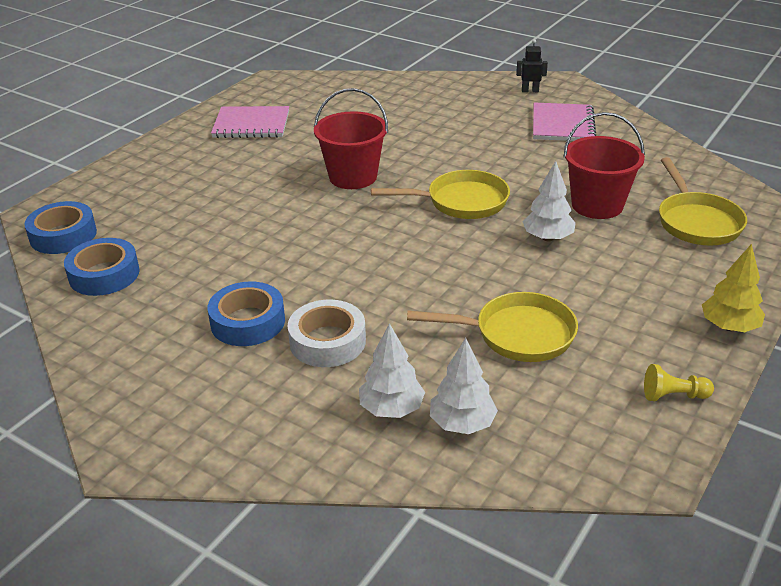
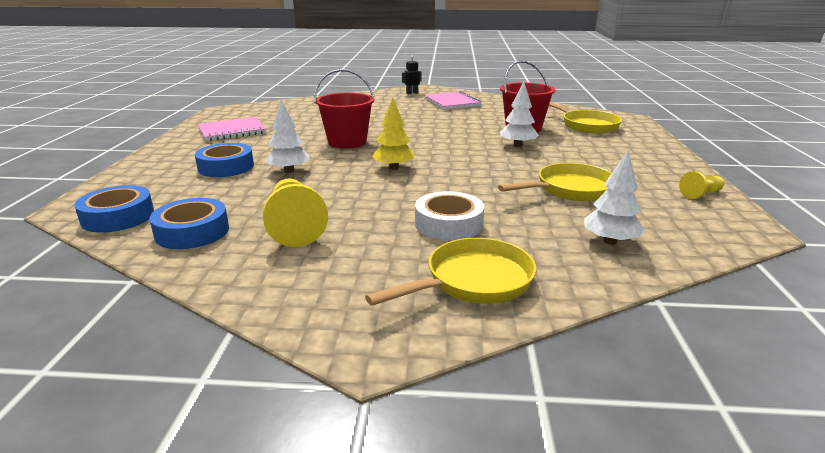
camera: 30 degrees left, 10 degrees down
(189, 296) = (295, 226): none -> yellow pawn
(248, 322) = (368, 229): blue tape -> blue tape (226, 167)
(391, 409) = (551, 247): white tree -> white tree (289, 171)
(461, 202) = (439, 140): yellow pan -> yellow pan (472, 281)
(729, 327) = (674, 160): yellow tree -> yellow tree (393, 168)

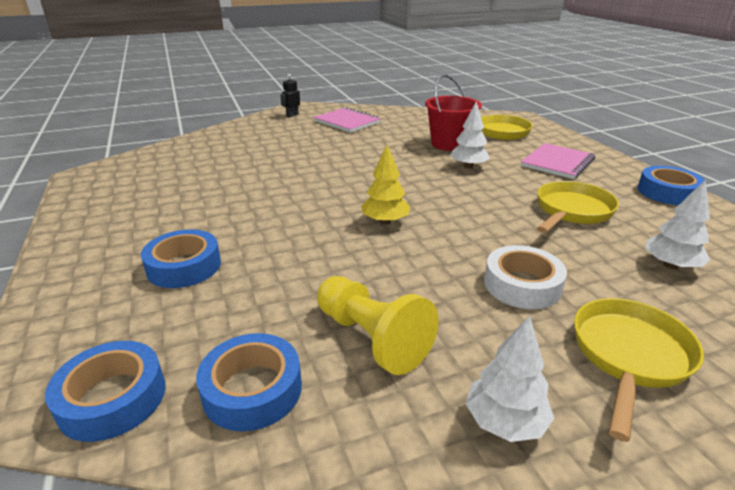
camera: 25 degrees left, 5 degrees up
(232, 131) = (131, 206): pink notebook -> pink notebook (557, 163)
(289, 171) = (272, 253): white tree -> white tree (505, 421)
(347, 142) = (295, 195): red bucket -> none
(700, 194) = (667, 192): yellow pawn -> blue tape

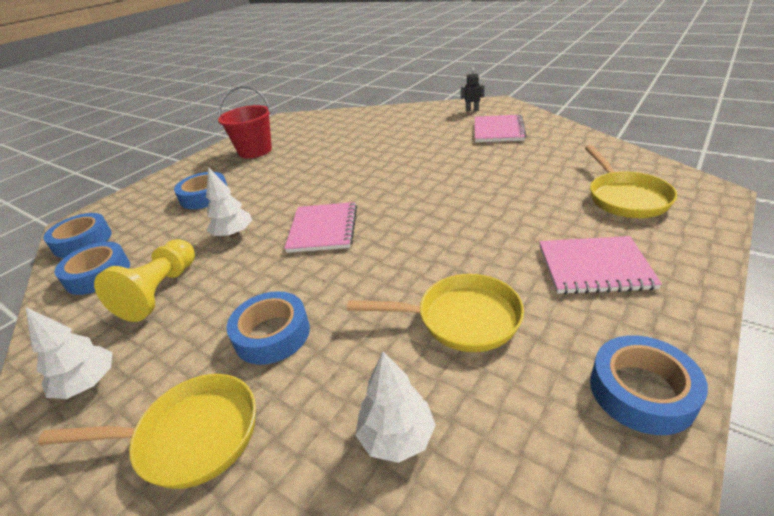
camera: 60 degrees right, 5 degrees up
(385, 221) = (323, 229): yellow tree -> pink notebook
(449, 144) = (532, 189): red bucket -> red bucket (255, 151)
(468, 166) = (489, 220): white tree -> white tree (234, 234)
(522, 285) = (272, 334): white tape -> blue tape

